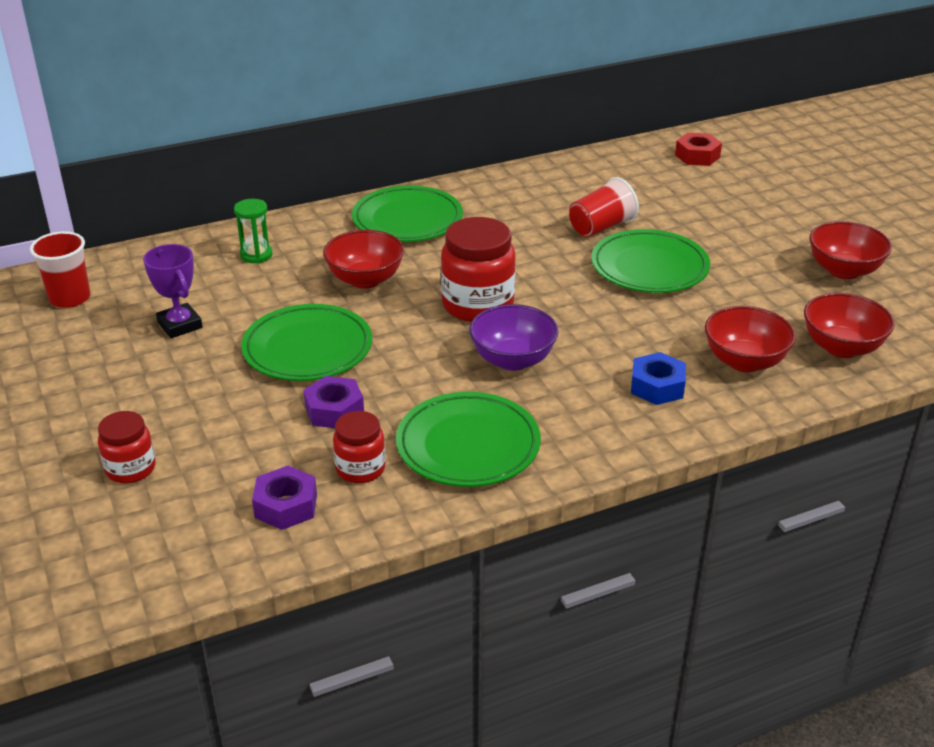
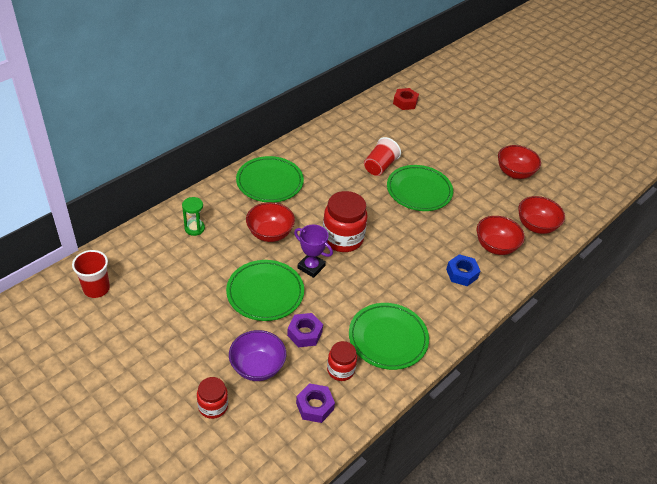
camera: 25 degrees left, 10 degrees up
(180, 325) = (179, 293): purple trophy -> purple trophy (311, 267)
(513, 360) = (381, 273): purple bowl -> purple bowl (257, 367)

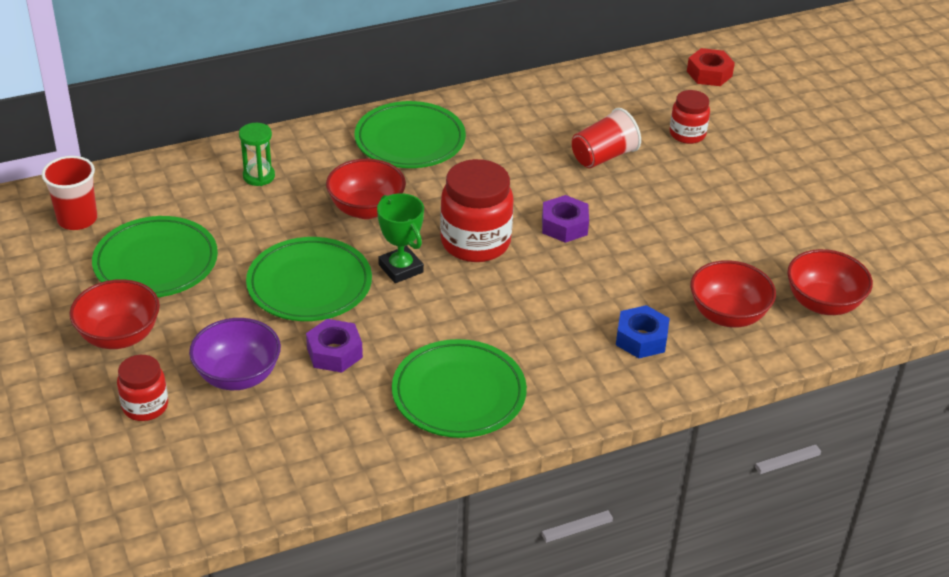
camera: 25 degrees right, 5 degrees down
(311, 267) = (400, 268): purple trophy -> green trophy
(314, 406) = (289, 449): purple nut -> purple nut (564, 225)
(340, 370) = (358, 414): red jar -> red jar (687, 134)
(419, 191) = (647, 205): green plate -> green plate (156, 262)
(514, 173) = (838, 217): red bowl -> red bowl (119, 336)

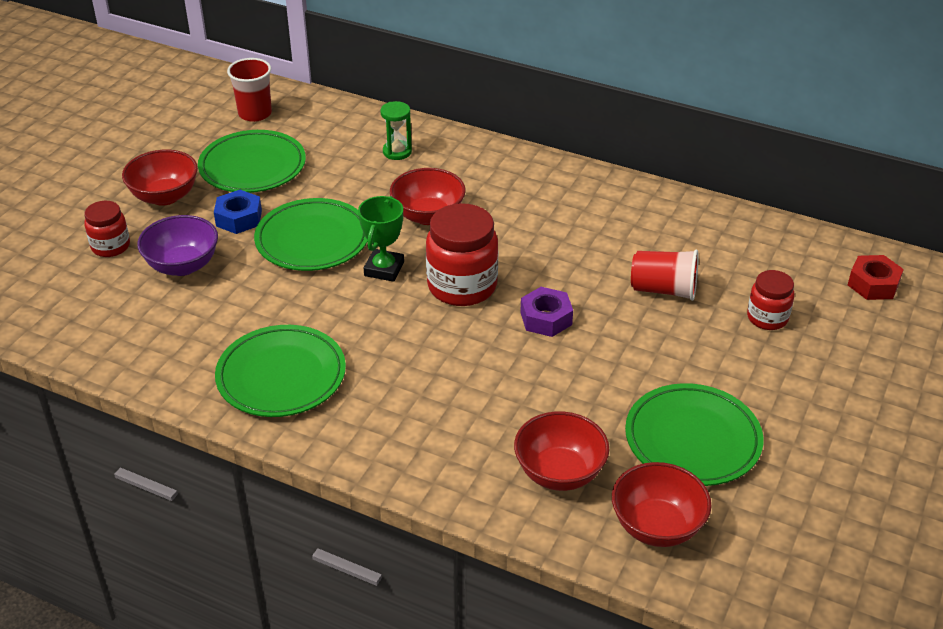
camera: 50 degrees right, 0 degrees up
(334, 352) = (256, 292): purple nut -> none
(410, 140) = (535, 189): green plate -> green plate (692, 439)
(641, 339) = (463, 437): blue nut -> blue nut (239, 218)

